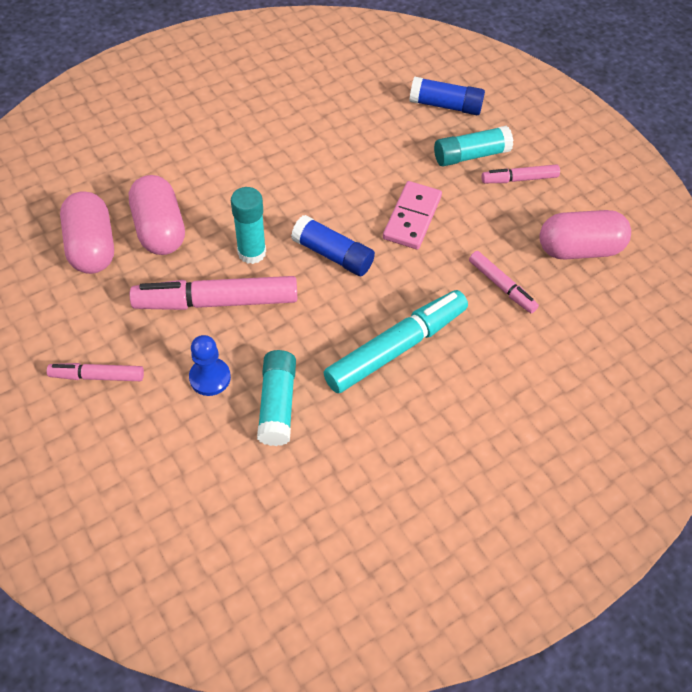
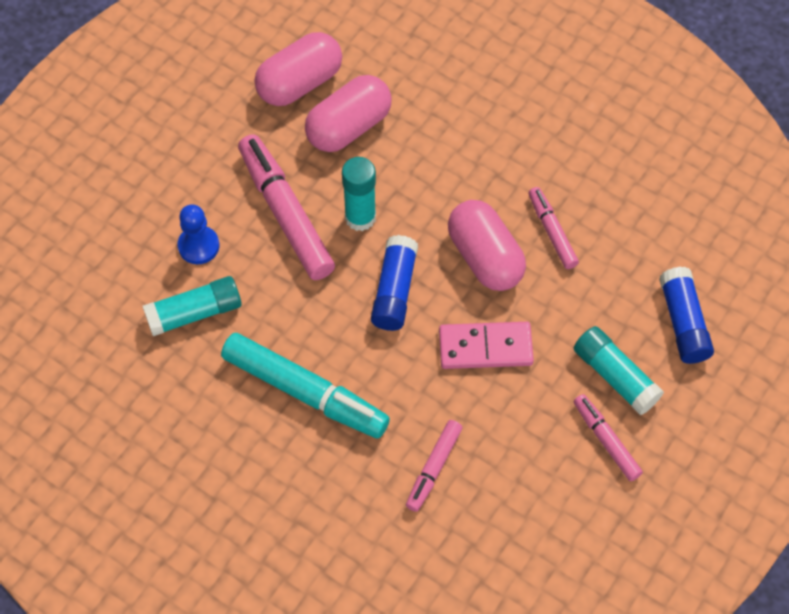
camera: 70 degrees right, 5 degrees up
(98, 376) = (161, 158): pink marker -> pink marker (552, 232)
(578, 249) = (529, 535): pink capsule -> pink capsule (485, 257)

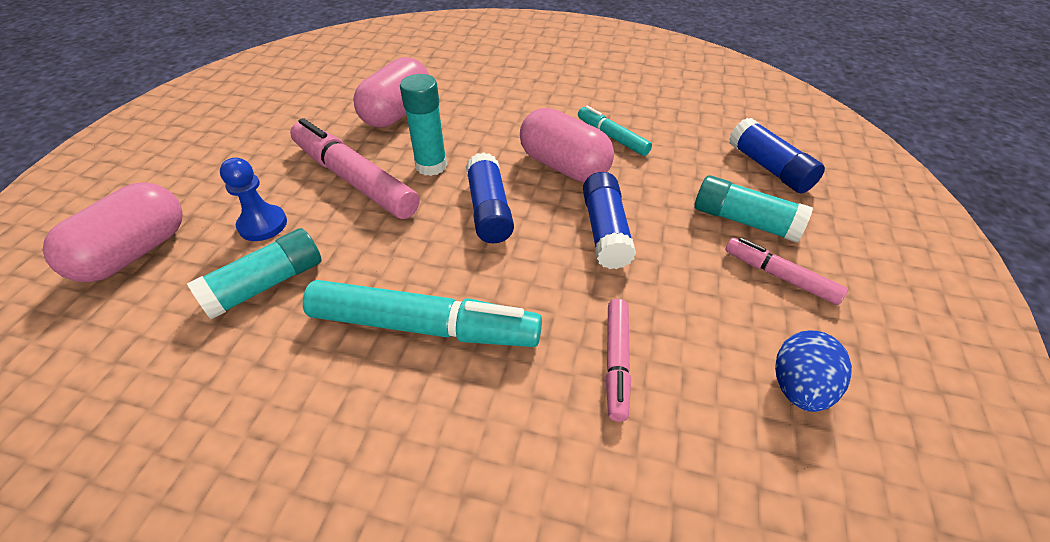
camera: 20 degrees left, 15 degrees down
(299, 83) = (343, 97): pink capsule -> pink capsule (134, 252)
(485, 347) = (605, 231): pink domino -> blue glue stick
(552, 232) = (612, 137): pink marker -> turquoise marker
(553, 531) = (798, 387): none -> blue egg

